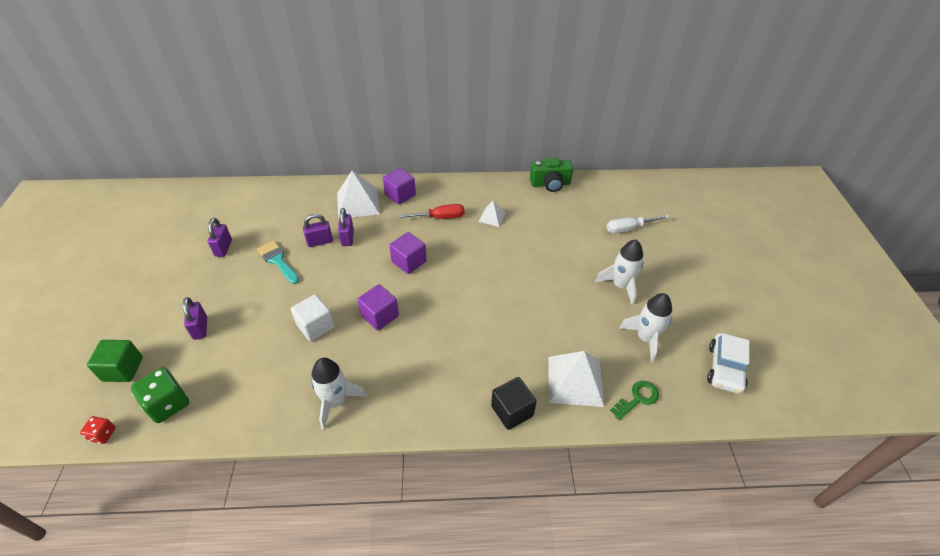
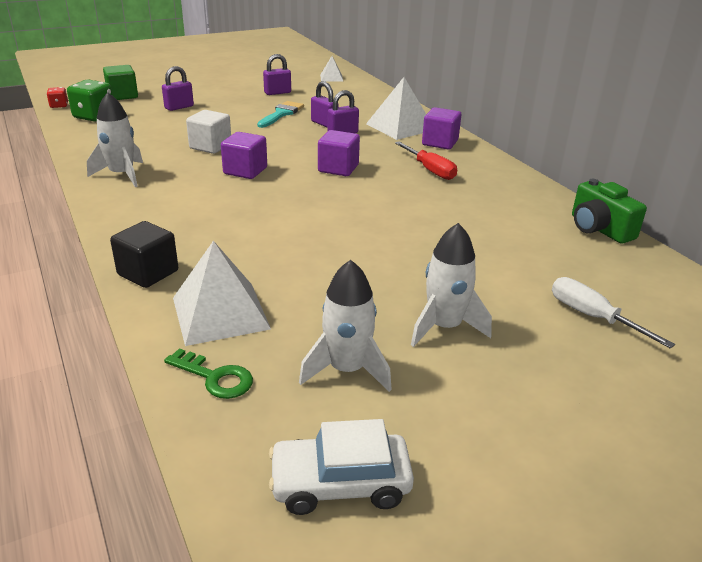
camera: 65 degrees right, 15 degrees down
(492, 217) = (471, 200): white pyramid -> white pyramid (331, 78)

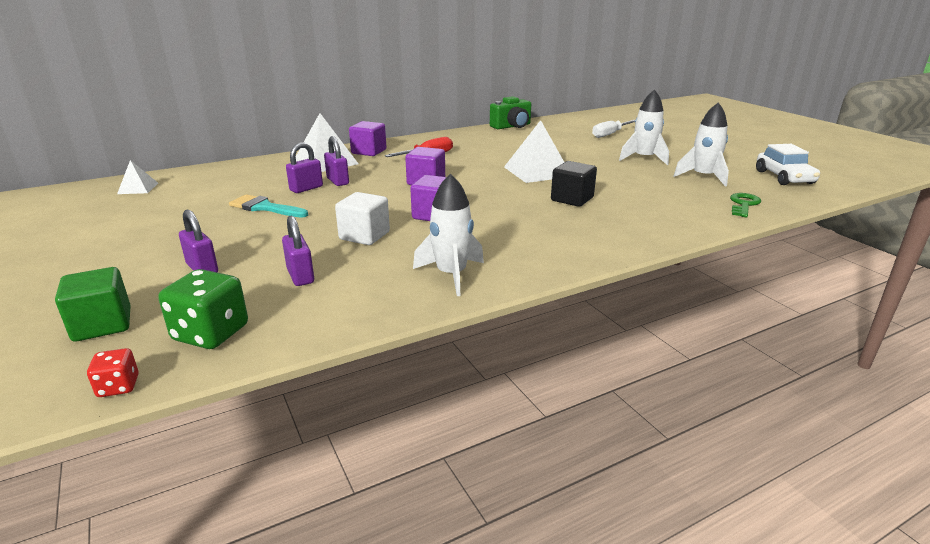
camera: 90 degrees left, 5 degrees down
(148, 273) = (647, 235): black cube -> black cube (572, 199)
(220, 313) = (679, 208): white pyramid -> white pyramid (537, 171)
(277, 93) = (178, 213): purple padlock -> purple padlock (300, 276)

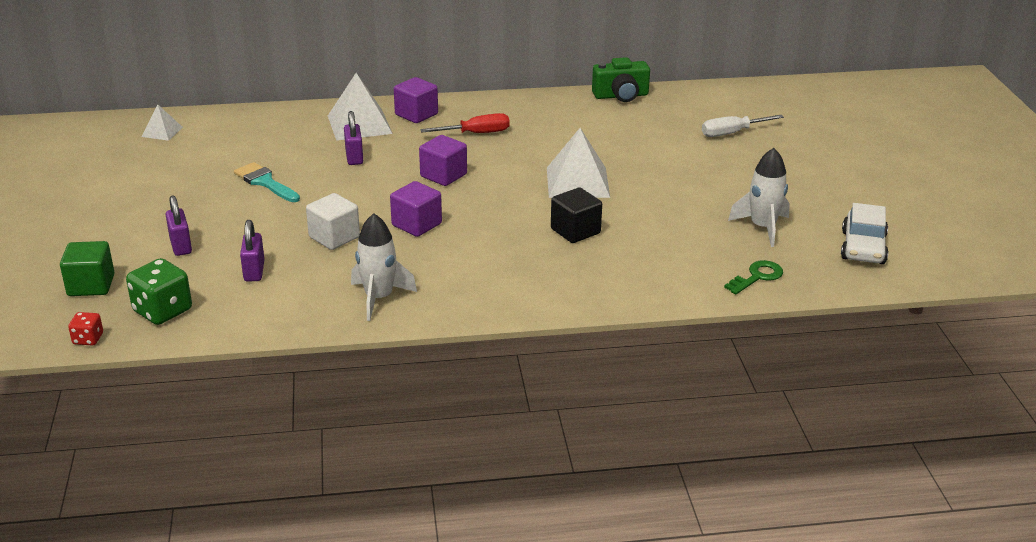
camera: 20 degrees right, 5 degrees up
(306, 188) = (317, 162): purple padlock -> none
(644, 158) = (726, 184): white rocket -> none

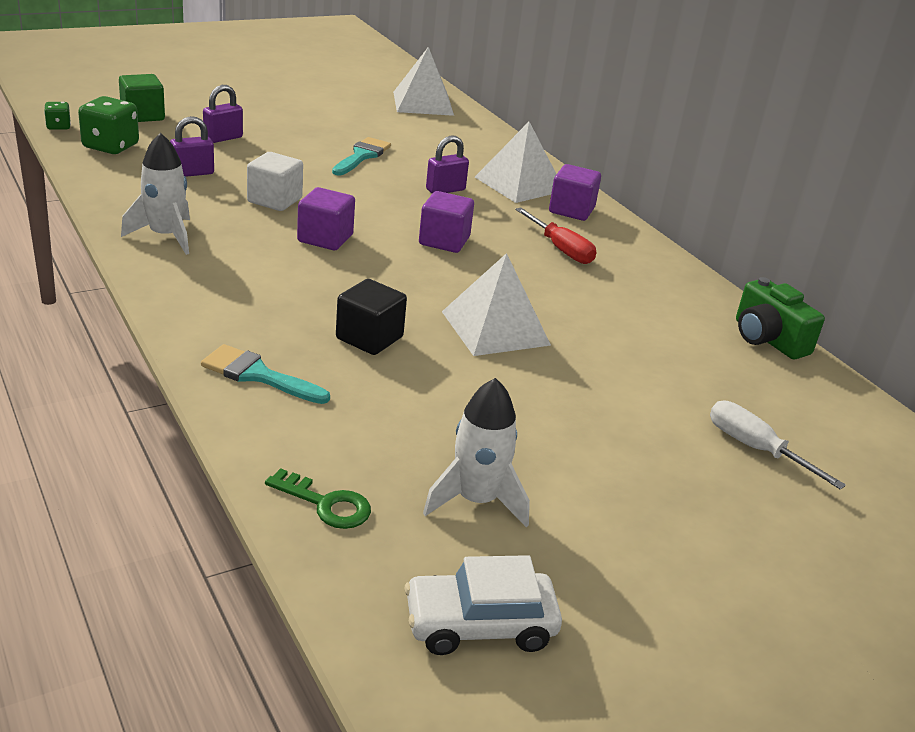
camera: 65 degrees right, 0 degrees up
(88, 339) = (58, 126): red dice -> green dice
(162, 131) = (423, 103): white pyramid -> white pyramid, size x1.88
(610, 281) = (258, 375): none -> turquoise brush

